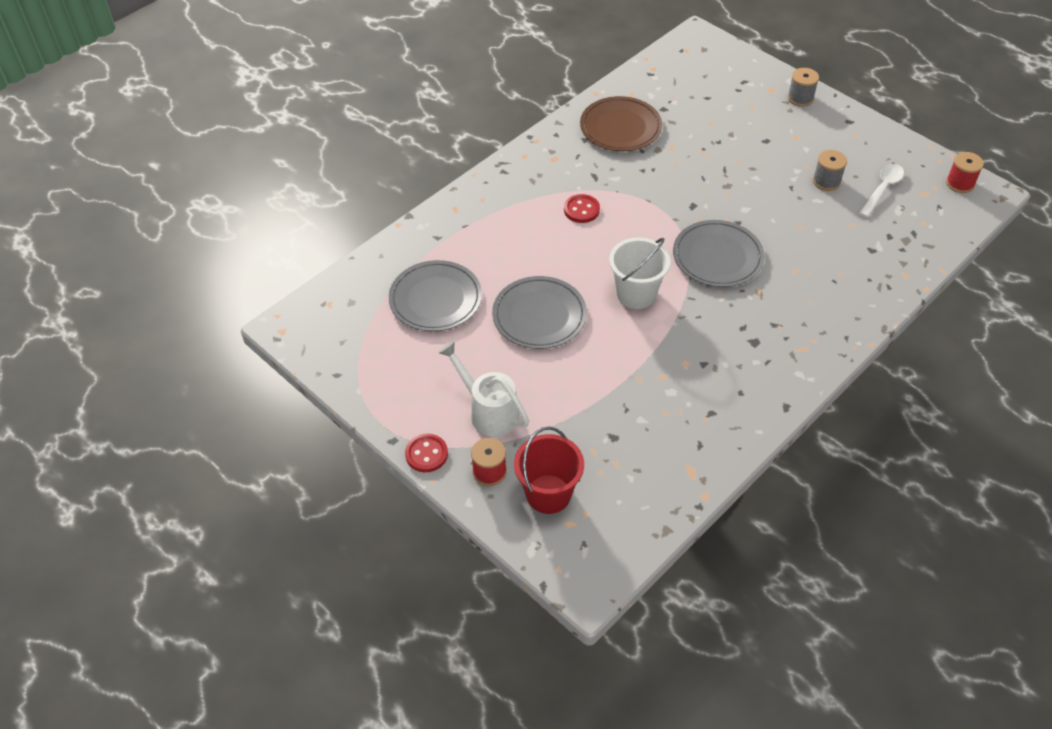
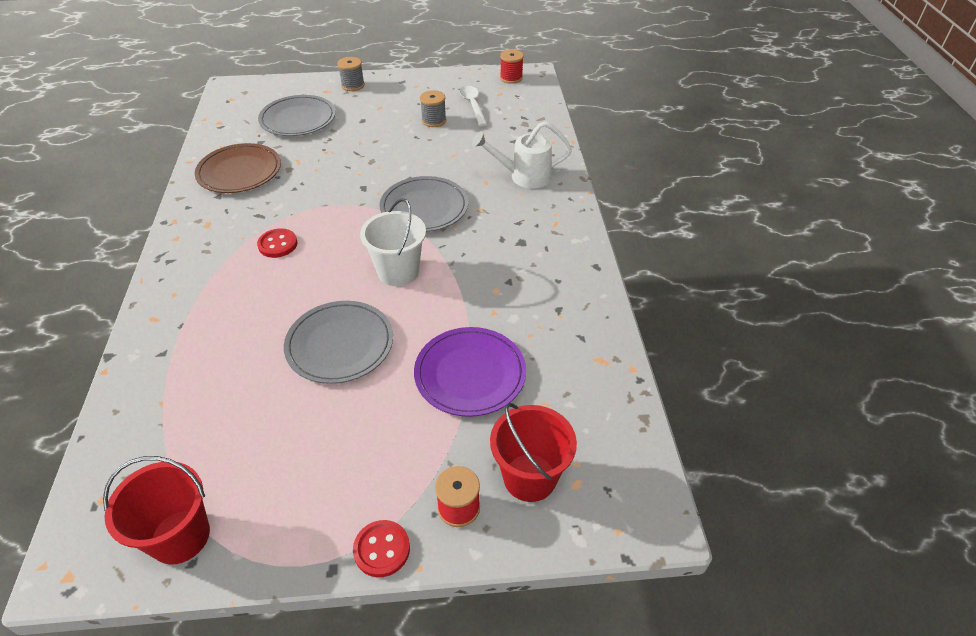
camera: 50 degrees left, 5 degrees down
(344, 356) = (180, 536): none -> red bucket
(435, 299) = (223, 405): grey plate -> grey plate (298, 119)
(489, 412) = (393, 457): white watering can -> white watering can (524, 176)
(593, 403) = (470, 374): none -> purple plate

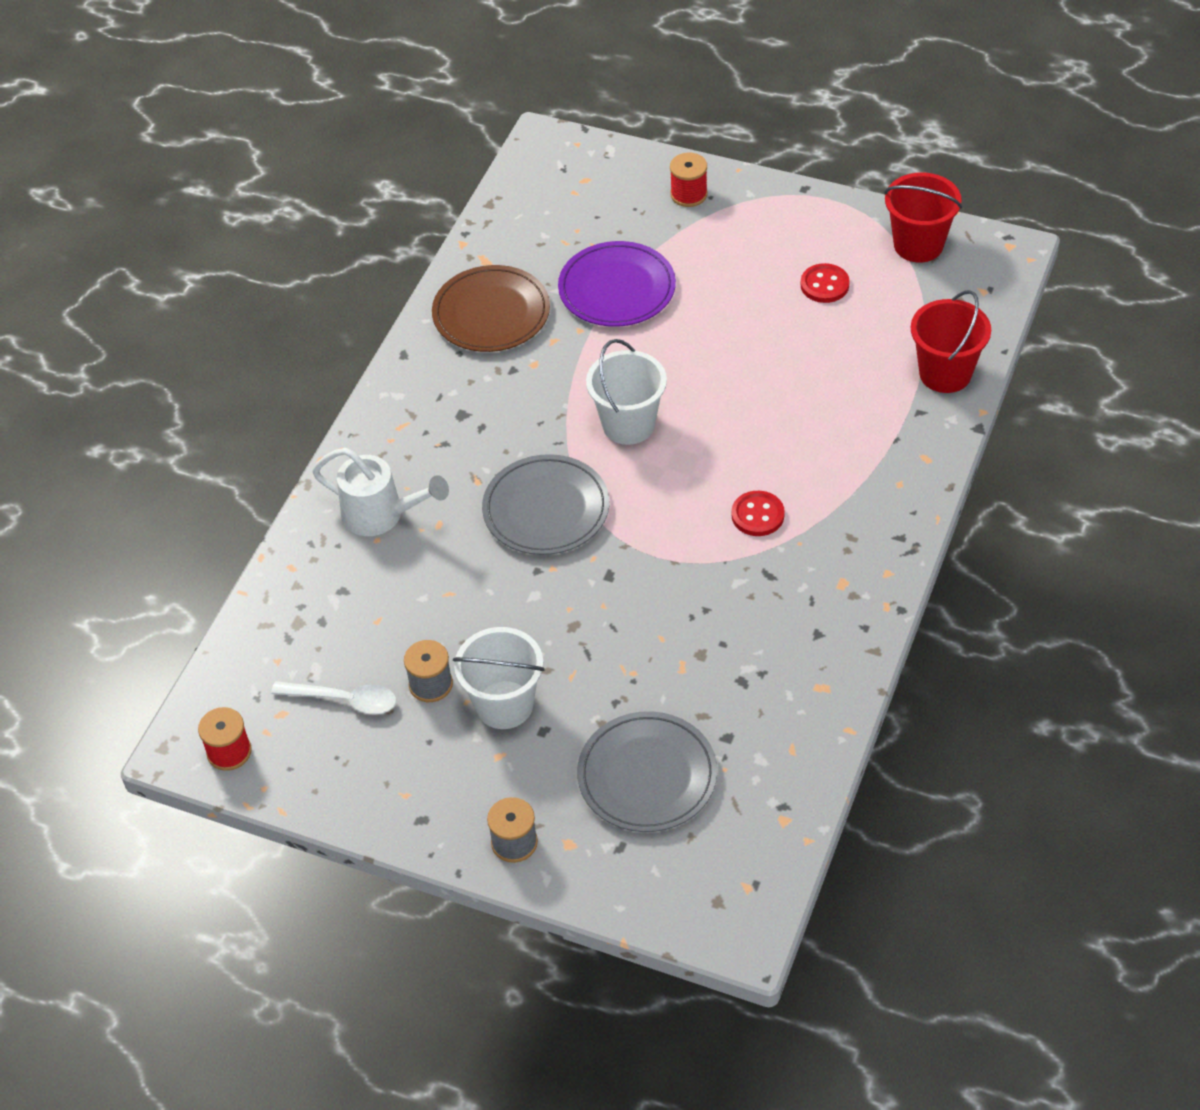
camera: 150 degrees left, 5 degrees up
(239, 172) = (776, 675): brown plate -> brown plate (491, 313)
(340, 344) = (730, 359): grey plate -> none
(382, 549) = (762, 188): red button -> red button (824, 285)
(389, 123) = (504, 705): none -> white bucket
(473, 105) = (345, 700): white spoon -> white spoon turned 90 degrees counterclockwise
(529, 477) = (619, 195): red bucket -> red bucket (945, 373)

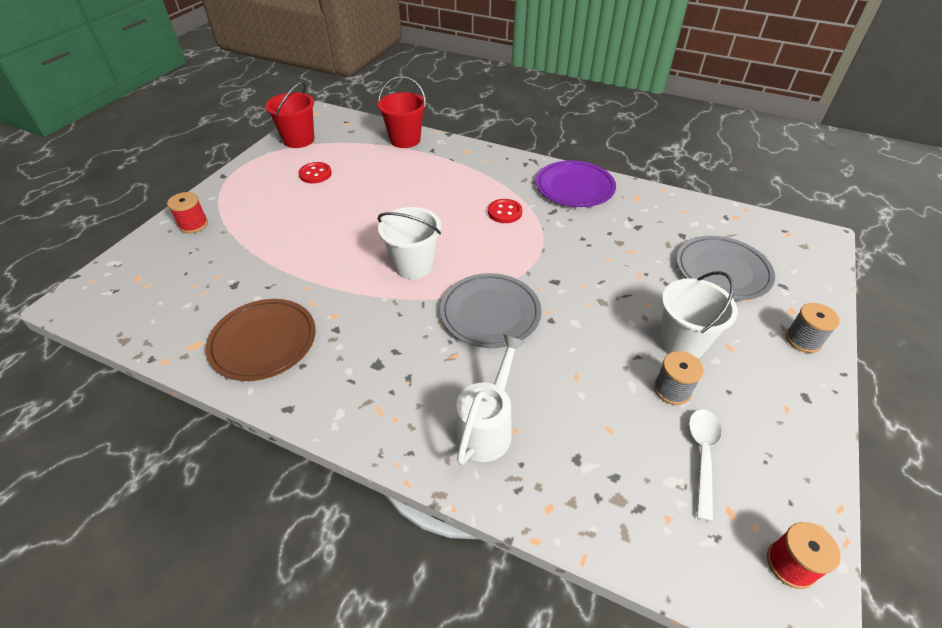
camera: 90 degrees left, 5 degrees down
(617, 289) = (272, 265): purple plate -> purple plate (574, 187)

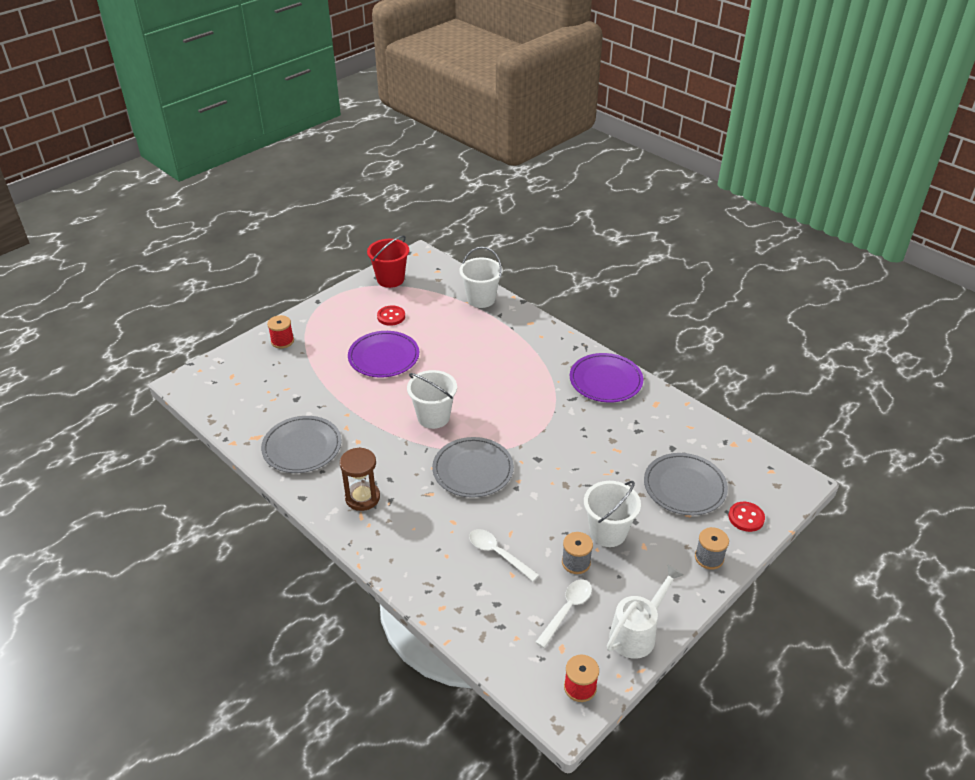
camera: 20 degrees right, 5 degrees down
(263, 342) = (302, 447): brown plate -> grey plate
(325, 215) = (384, 357): none -> purple plate
(371, 385) = (362, 497): none -> brown hourglass
(405, 140) = (481, 299): red bucket -> white bucket
(486, 427) = (427, 547): white watering can -> white watering can (637, 633)
(504, 212) = (530, 389): red button -> red button (746, 518)
(577, 407) = (498, 553): none -> white spoon

